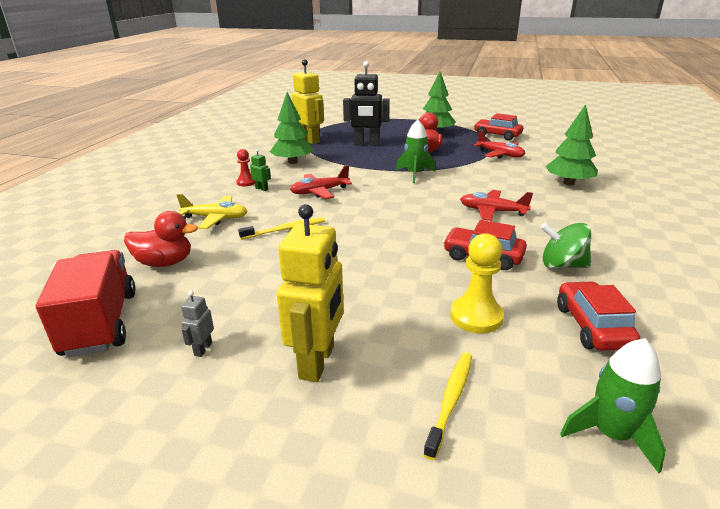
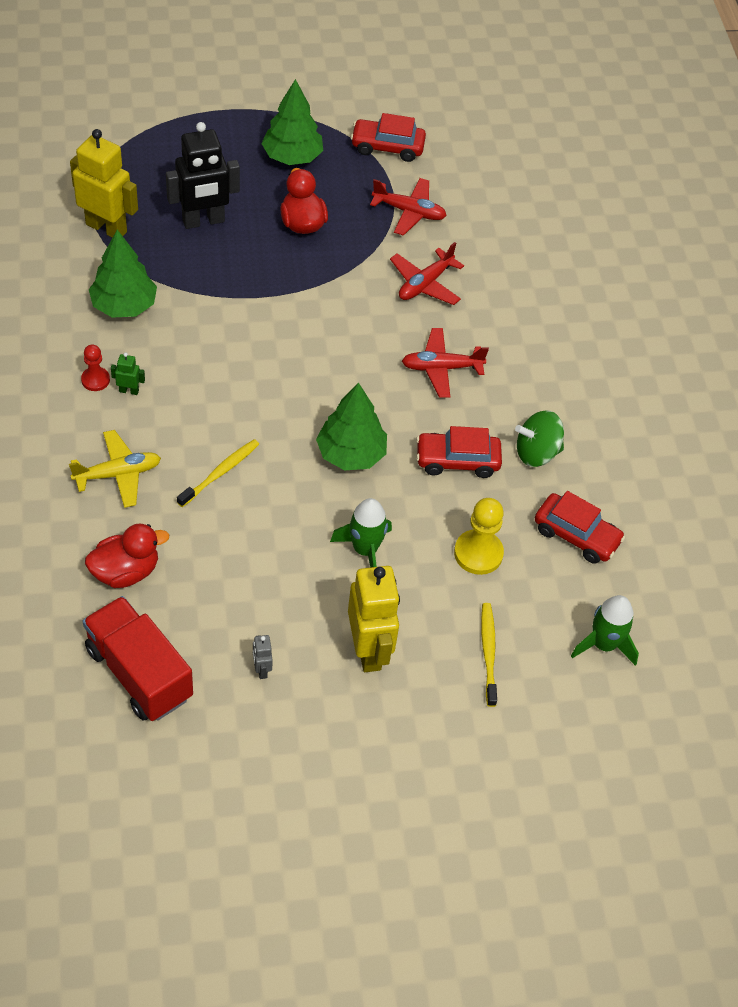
camera: 30 degrees left, 25 degrees up
(320, 192) = (212, 377): red plane -> red plane (425, 284)
(415, 174) = (315, 299): green rocket -> green rocket (365, 549)
(569, 183) = (513, 275): green tree -> green tree (351, 454)
(592, 326) = (576, 535): red car -> red car turned 150 degrees clockwise

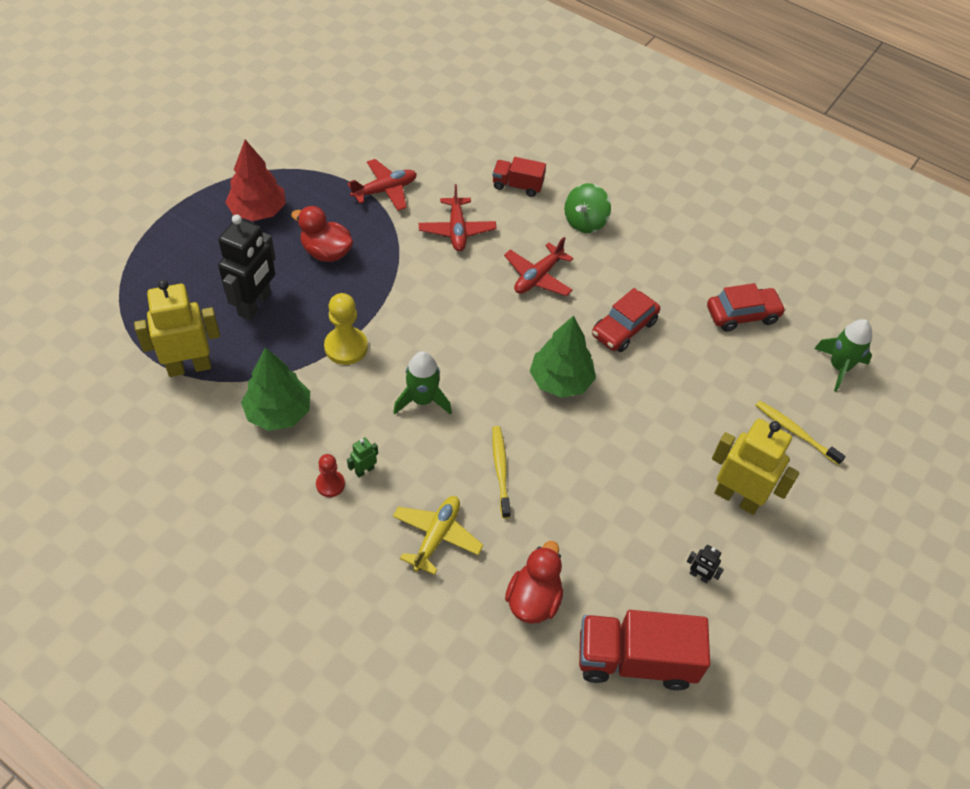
camera: 45 degrees left, 0 degrees up
(261, 669) = (699, 576): grey robot -> black robot
(292, 157) = (258, 211): green tree -> red tree
(365, 549) = (650, 435): green rocket -> green rocket (422, 400)
(387, 147) = (314, 157): red car -> none
(478, 553) = (710, 376): yellow pawn -> yellow pawn (346, 347)
(524, 288) = (517, 186): none -> red truck
(536, 453) = (657, 283): green spinning top -> green spinning top (585, 222)

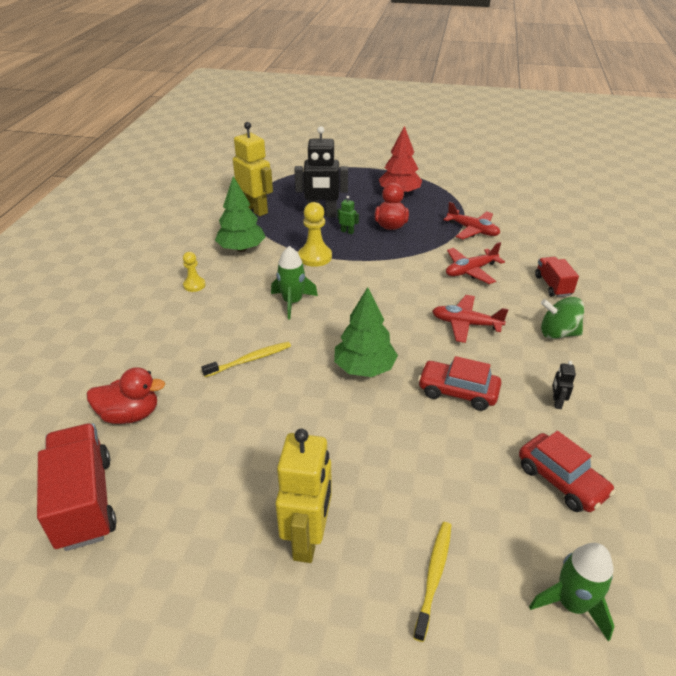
camera: 70 degrees right, 15 degrees down
(330, 484) = (194, 285): red pawn -> yellow pawn
(364, 470) = (213, 295): green robot -> green robot (347, 231)
(436, 537) = (171, 345): yellow plane -> none
(699, 576) = (195, 529): black robot -> black robot (556, 402)

